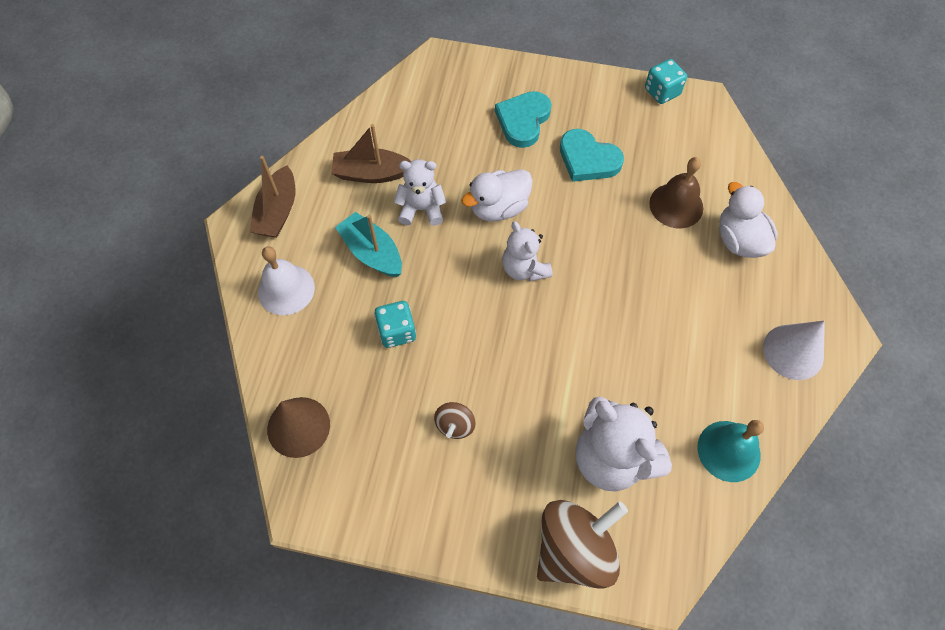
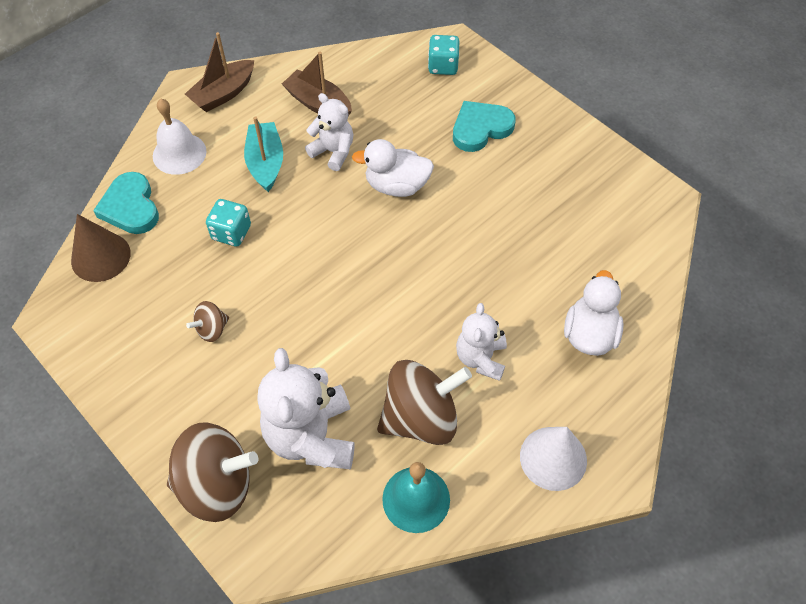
camera: 35 degrees right, 5 degrees down
(524, 268) = (374, 245): white teddy bear -> white teddy bear (481, 358)
(588, 159) = (509, 189): turquoise heart -> turquoise heart (130, 207)
(662, 92) = (631, 170): turquoise dice -> turquoise dice (443, 66)
(676, 205) = (556, 271): brown bell -> none
(678, 385) = (421, 417): none -> brown spinning top

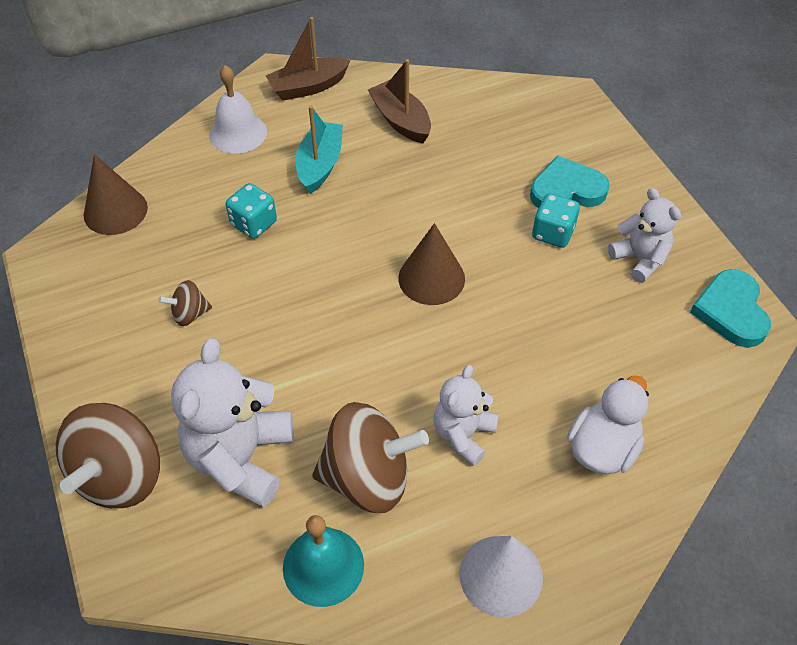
camera: 20 degrees right, 5 degrees down
(130, 207) = (166, 171): turquoise heart -> turquoise heart (731, 311)
(217, 485) = (120, 475): brown spinning top -> brown spinning top turned 90 degrees clockwise
(333, 152) = (395, 172): white teddy bear -> white teddy bear (639, 259)
(396, 186) = (448, 224): white duck -> none
(402, 236) = (431, 278): none -> brown cone
(443, 66) = (551, 116): turquoise dice -> turquoise dice (553, 233)

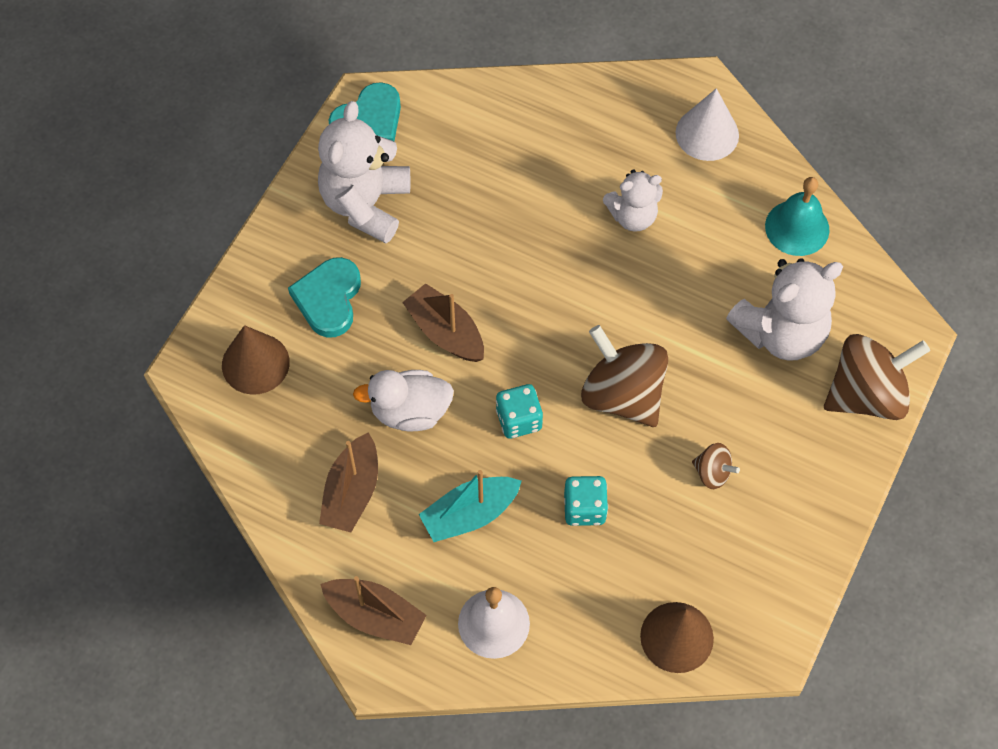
camera: 130 degrees left, 10 degrees up
(368, 478) = (718, 248): brown spinning top -> brown spinning top (622, 395)
(431, 278) = (517, 331): brown cone -> brown cone (255, 363)
(473, 236) = (445, 332): none -> brown boat
(553, 233) = (390, 278): turquoise dice -> turquoise dice (519, 420)
(566, 190) = (328, 299): turquoise heart -> turquoise heart turned 60 degrees clockwise
(602, 448) = (565, 133): white duck -> white duck (410, 411)
(639, 259) = (366, 204): white teddy bear -> white teddy bear, size x1.65

